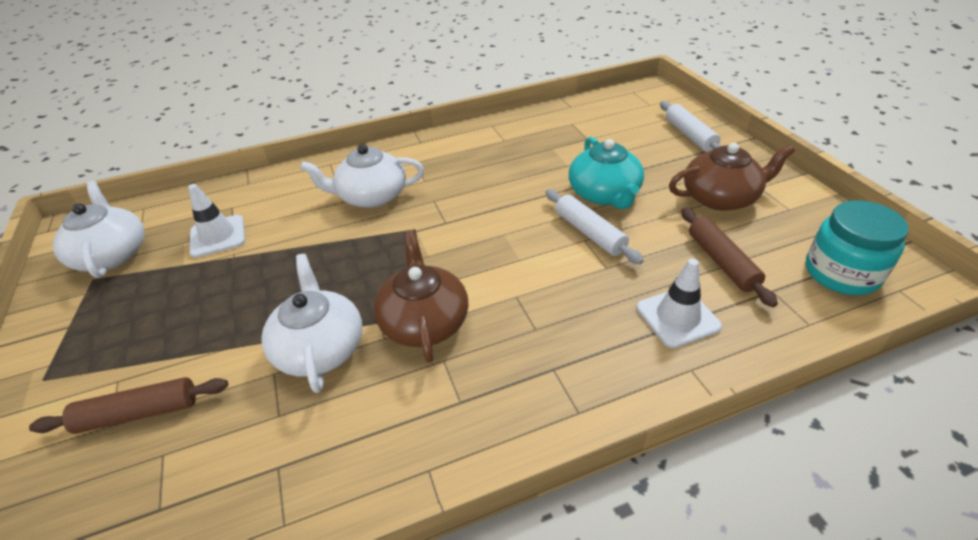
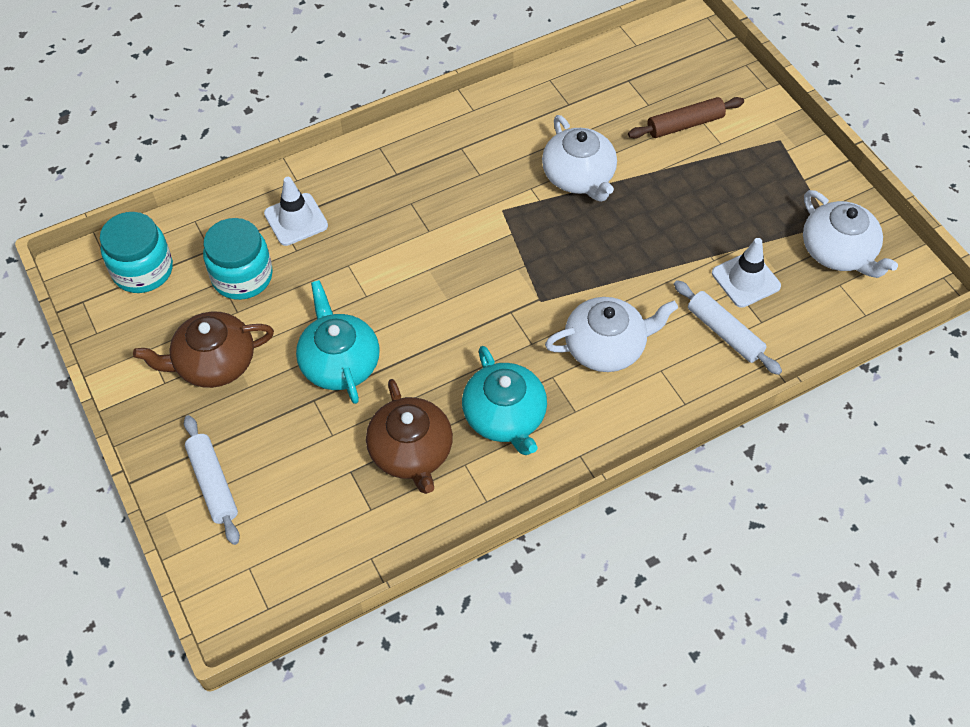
camera: 170 degrees right, 15 degrees up
(424, 321) = (502, 203): brown teapot -> brown teapot (411, 452)
(468, 161) = (505, 416): none -> turquoise teapot
(589, 233) = (360, 305): white rolling pin -> white rolling pin (724, 333)
(721, 262) = (242, 276): brown rolling pin -> turquoise jar

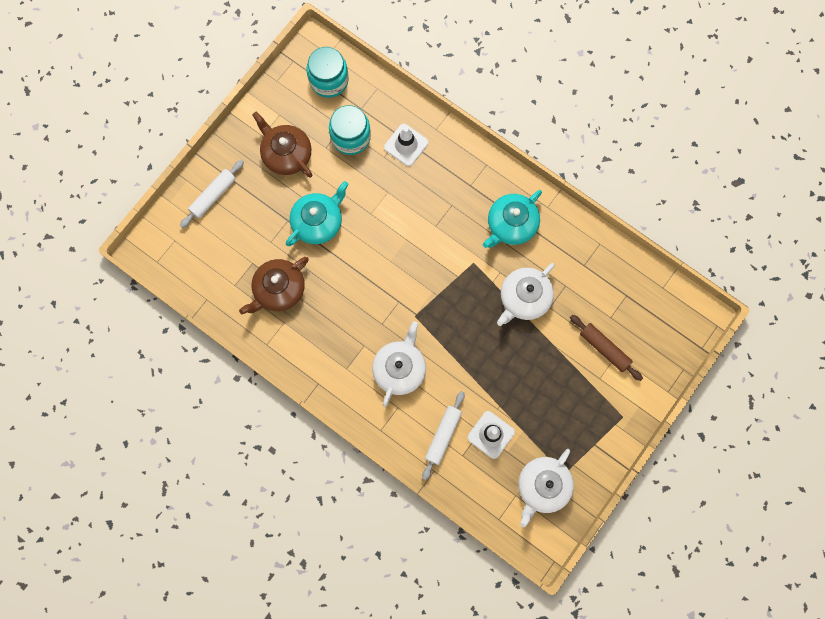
camera: 65 degrees right, 20 degrees up
(505, 416) = (324, 331): turquoise teapot -> turquoise teapot (511, 225)
(606, 346) = (400, 368): white teapot -> white teapot turned 120 degrees counterclockwise

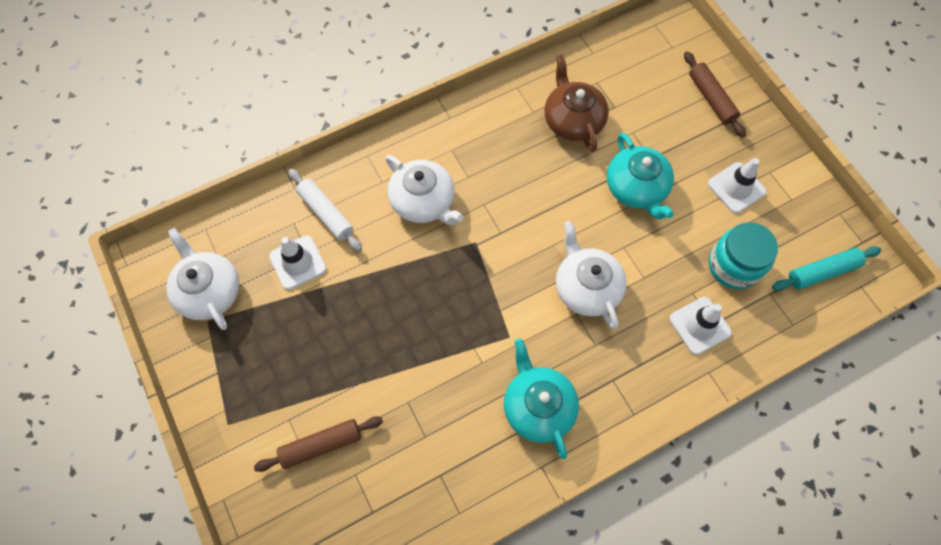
camera: 115 degrees right, 10 degrees down
(213, 196) = (711, 98): white rolling pin -> brown rolling pin
(286, 154) = (736, 188): brown teapot -> white traffic cone
(329, 80) = (822, 272): turquoise jar -> turquoise rolling pin
(524, 298) = (435, 376): white teapot -> white teapot (586, 287)

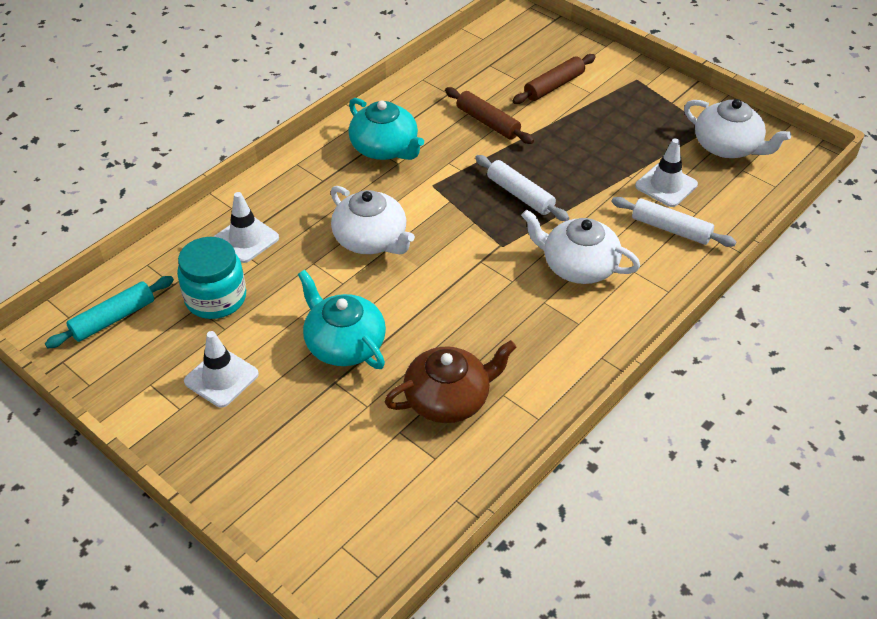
camera: 160 degrees right, 20 degrees down
(433, 296) = (520, 195): none -> white rolling pin
(573, 120) = (449, 398): brown teapot -> brown teapot turned 75 degrees counterclockwise
(711, 98) = (270, 482): brown rolling pin -> brown rolling pin (488, 122)

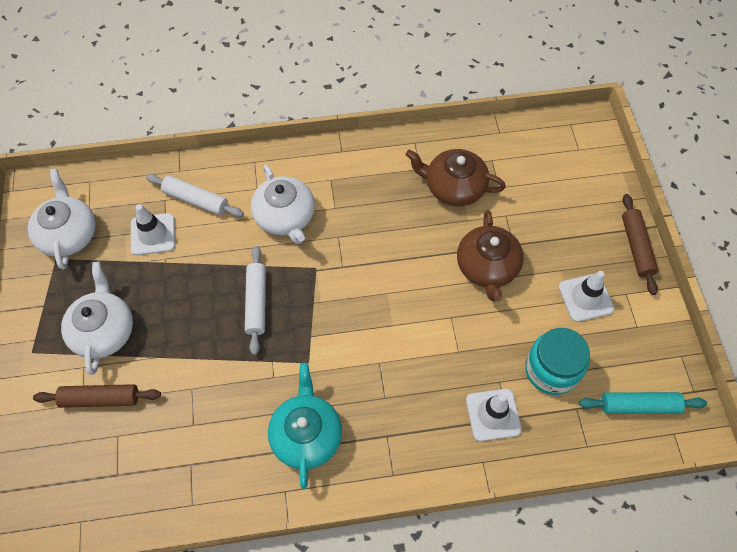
camera: 140 degrees left, 15 degrees up
(344, 344) = (487, 267): turquoise teapot -> brown teapot
(371, 239) = (399, 342): white teapot -> white teapot (104, 330)
(488, 122) = (198, 398): brown rolling pin -> brown rolling pin (636, 247)
(671, 229) = (196, 200): white rolling pin -> white rolling pin turned 45 degrees counterclockwise

